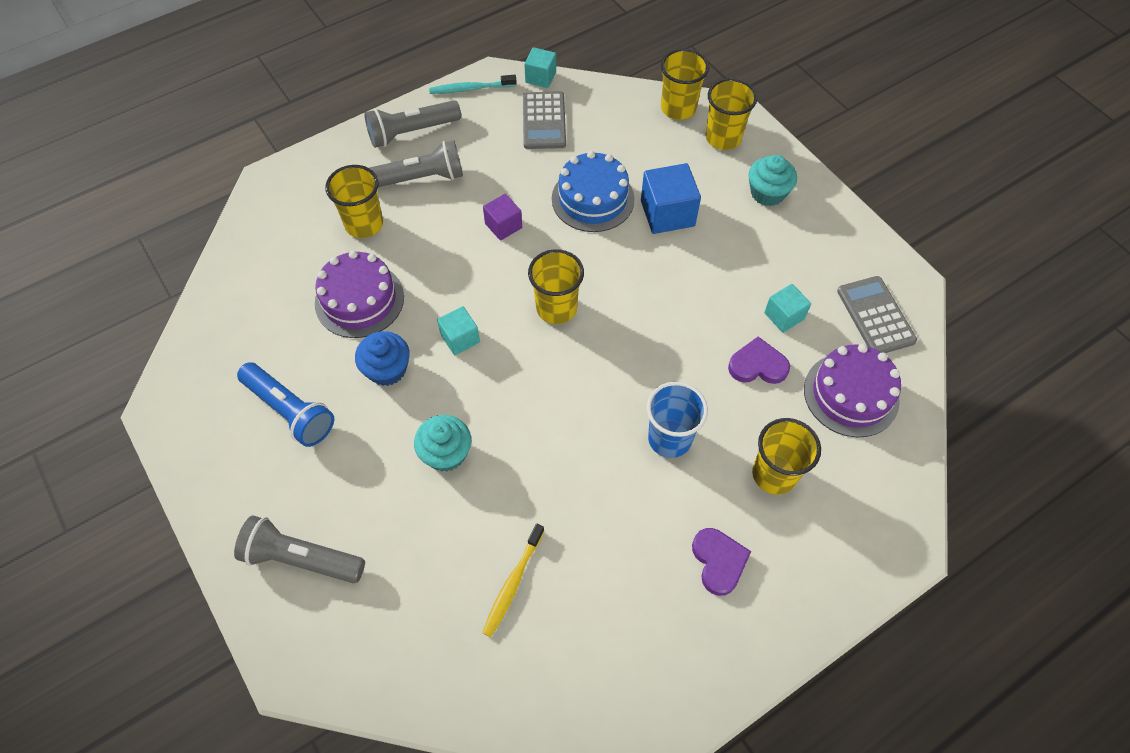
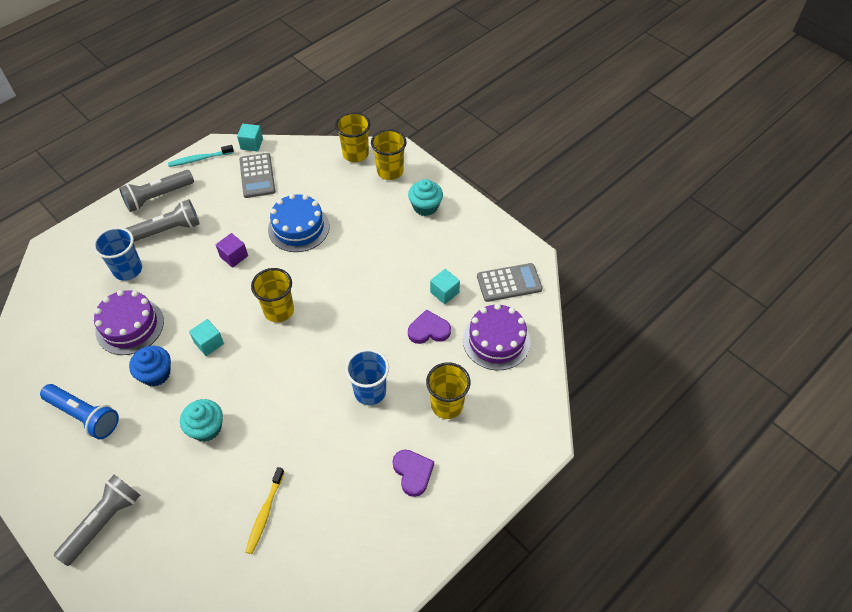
camera: 10 degrees left, 5 degrees down
(301, 558) = (104, 522): grey flashlight -> grey flashlight turned 120 degrees clockwise
(364, 224) = (128, 270): yellow cup -> blue cup
(667, 213) = (354, 231): blue cube -> none
(875, 316) = (509, 283): grey calculator -> grey calculator turned 105 degrees clockwise

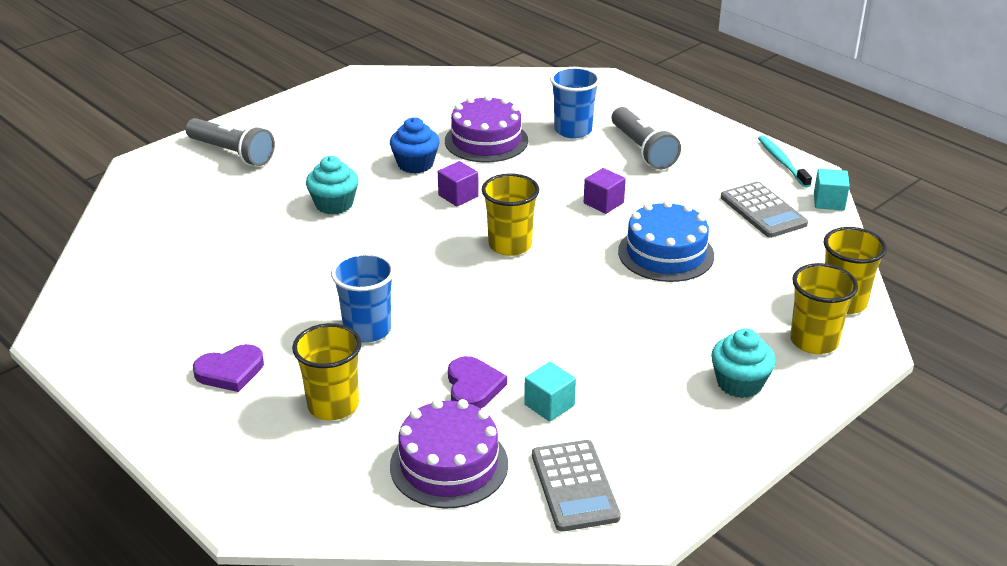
camera: 90 degrees right, 20 degrees down
(84, 415) = (365, 127): blue flashlight -> none
(158, 197) = (700, 138): grey flashlight -> none
(209, 343) = (458, 196): turquoise cube -> purple cube
(257, 176) = (763, 211): grey calculator -> grey calculator turned 105 degrees counterclockwise
(265, 513) = (209, 253): yellow toothbrush -> none

